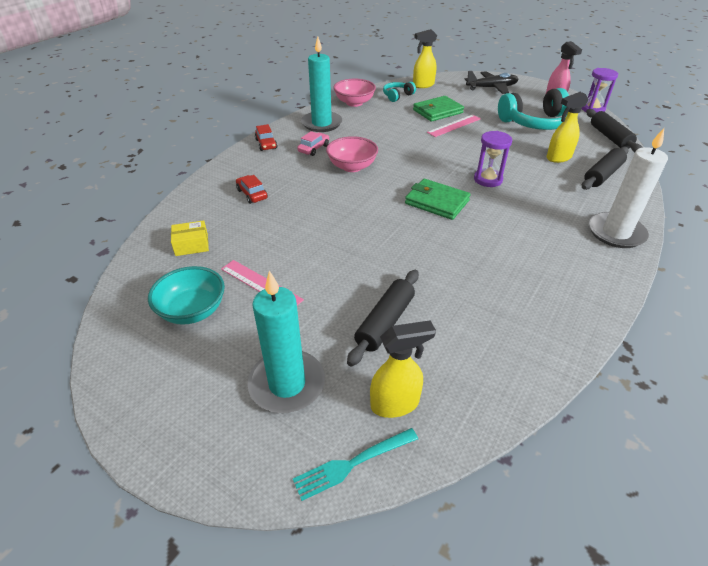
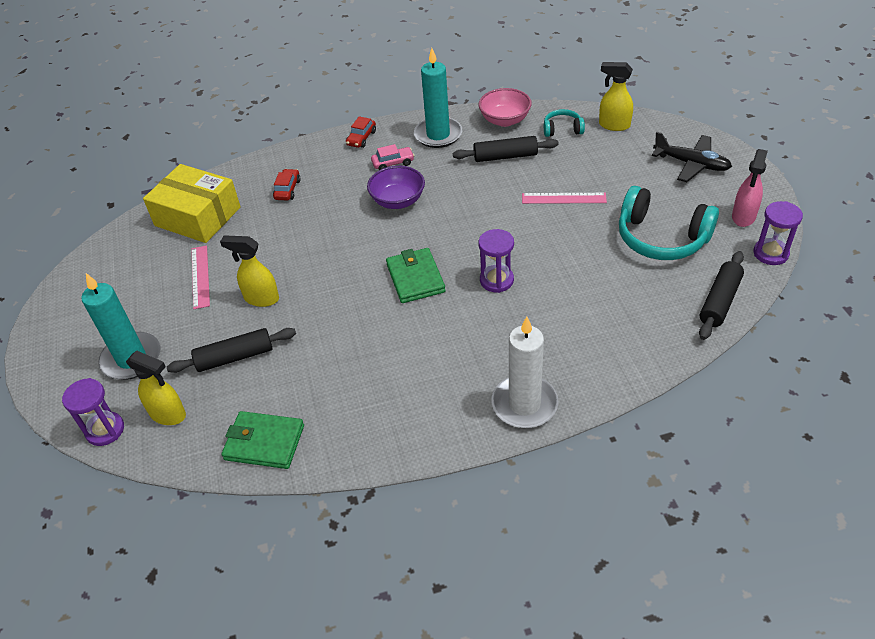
camera: 45 degrees right, 5 degrees up
(191, 245) = (198, 216): yellow box -> yellow box, size x2.24
(192, 310) = (142, 272): turquoise bowl -> none
(352, 167) = (398, 201): pink bowl -> purple bowl
(353, 463) = (105, 430): turquoise fork -> purple hourglass
(437, 111) = (574, 171): green wallet -> green wallet (264, 442)
(558, 158) = (611, 294): yellow spray bottle -> yellow spray bottle (261, 298)
(603, 175) = (623, 340): black rolling pin -> black rolling pin (505, 156)

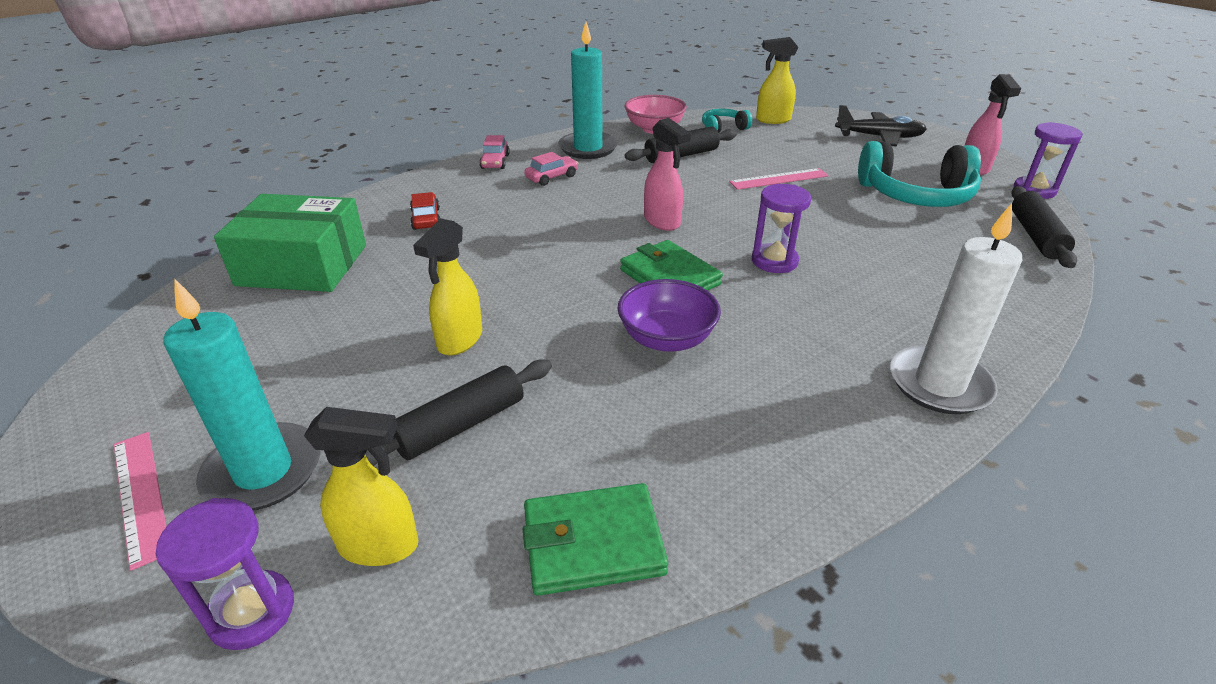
camera: 25 degrees left, 10 degrees down
(198, 216) = (303, 265): yellow box -> green box
(200, 276) = (342, 332): pink ruler -> pink ruler (141, 495)
(261, 298) = (459, 340): yellow spray bottle -> yellow spray bottle turned 60 degrees counterclockwise
(361, 138) = (495, 162): red car -> pink car
(398, 201) = (585, 208): purple bowl -> purple bowl (666, 339)
(444, 225) = (662, 222): none -> pink spray bottle

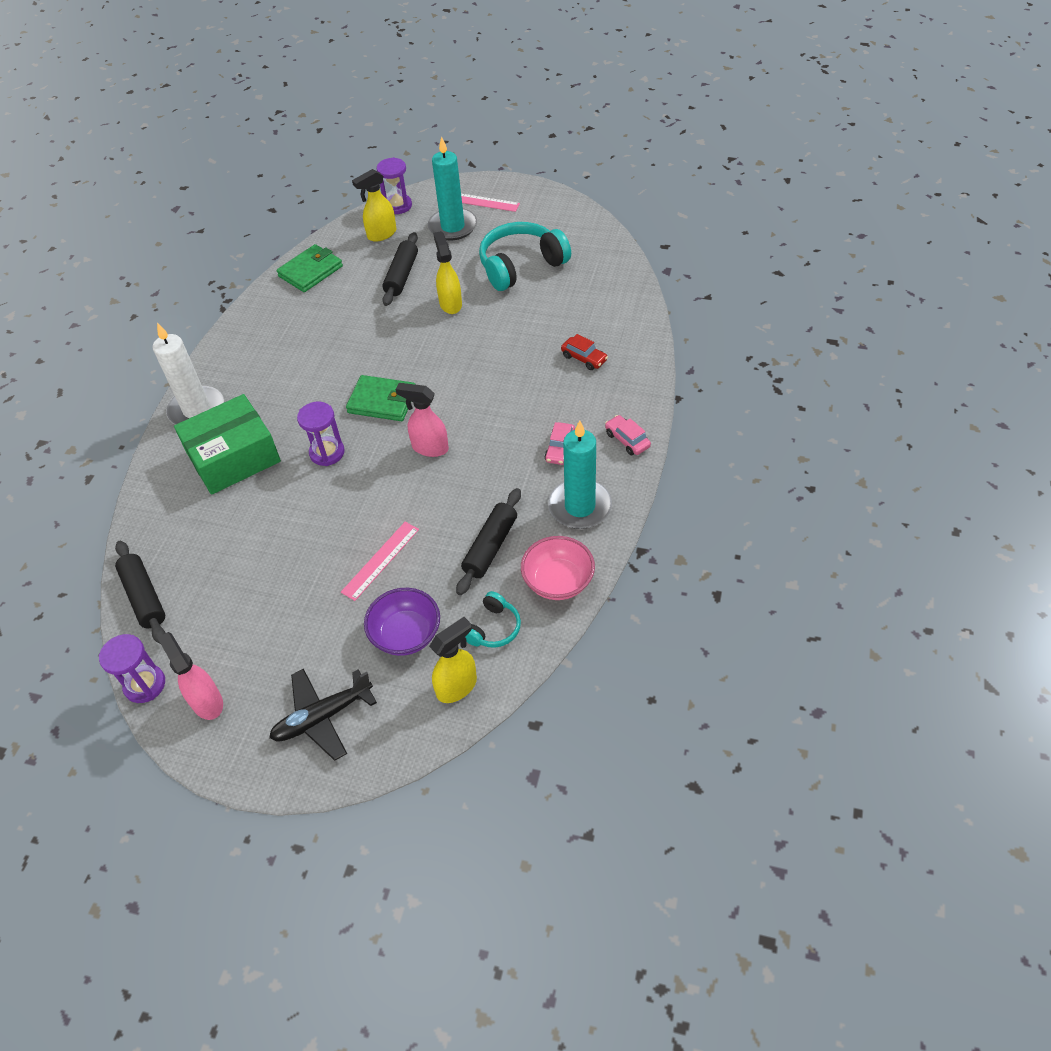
camera: 145 degrees right, 15 degrees up
(303, 265) = (595, 292): green box -> green box (233, 457)
(666, 339) = (350, 360): purple bowl -> purple bowl (406, 634)
(915, 195) = (253, 606): turquoise headphones -> turquoise headphones (521, 266)

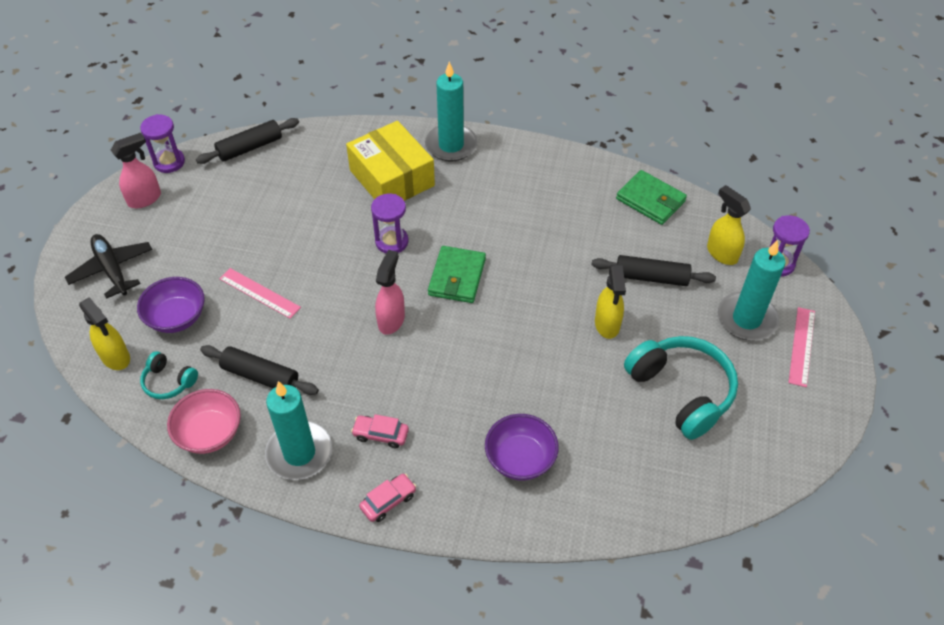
camera: 85 degrees right, 0 degrees up
(197, 410) = (451, 145): white candle -> turquoise candle
(233, 457) = (392, 178): green box -> yellow box
(450, 304) = (607, 325): yellow spray bottle -> yellow spray bottle turned 105 degrees clockwise
(584, 358) = (520, 459): red car -> purple bowl

